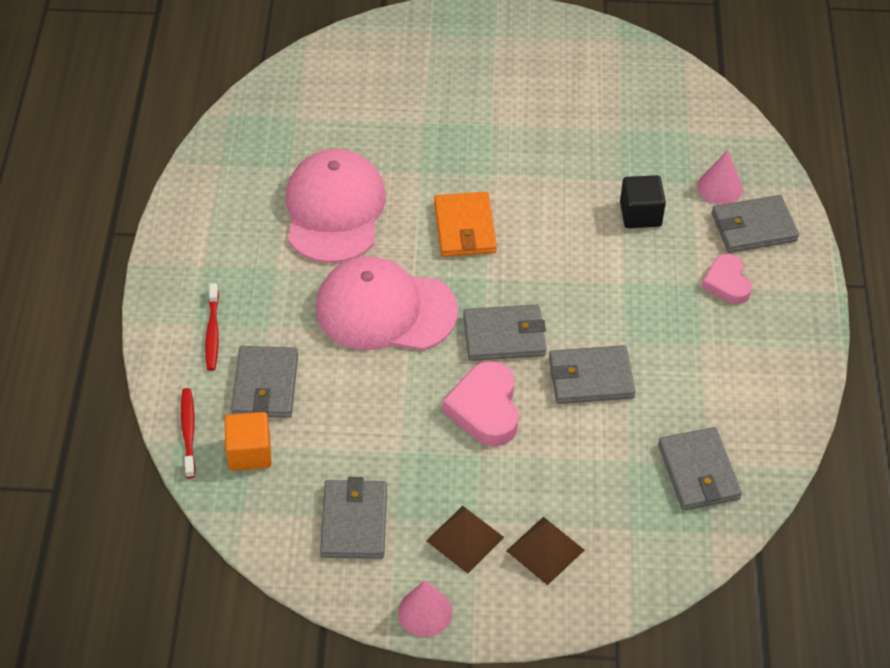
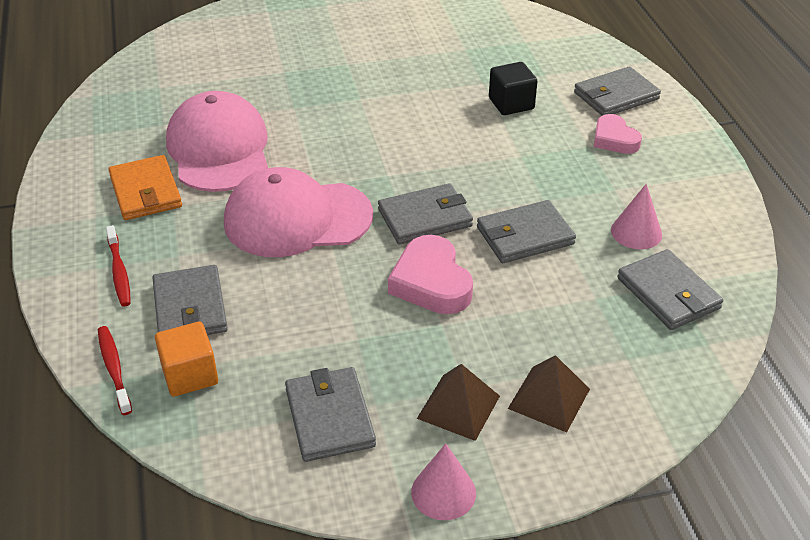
camera: 15 degrees left, 10 degrees down
(464, 228) = (352, 141): orange wallet -> orange wallet (145, 192)
(720, 187) = (571, 73): pink cone -> pink cone (636, 232)

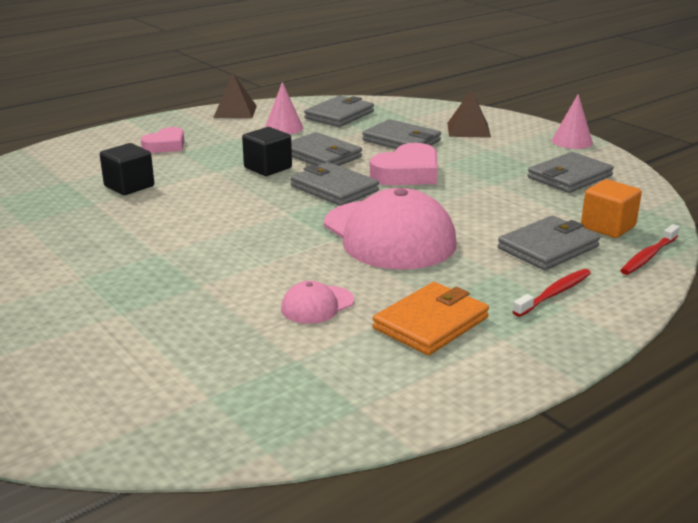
camera: 115 degrees left, 15 degrees down
(219, 149) = (317, 305): pink cap -> pink cap, size x0.44
(458, 407) = (508, 148): brown pyramid -> brown pyramid (235, 111)
(509, 190) = (268, 168): none -> black cube
(616, 96) = (93, 152): grey wallet -> grey wallet (401, 141)

